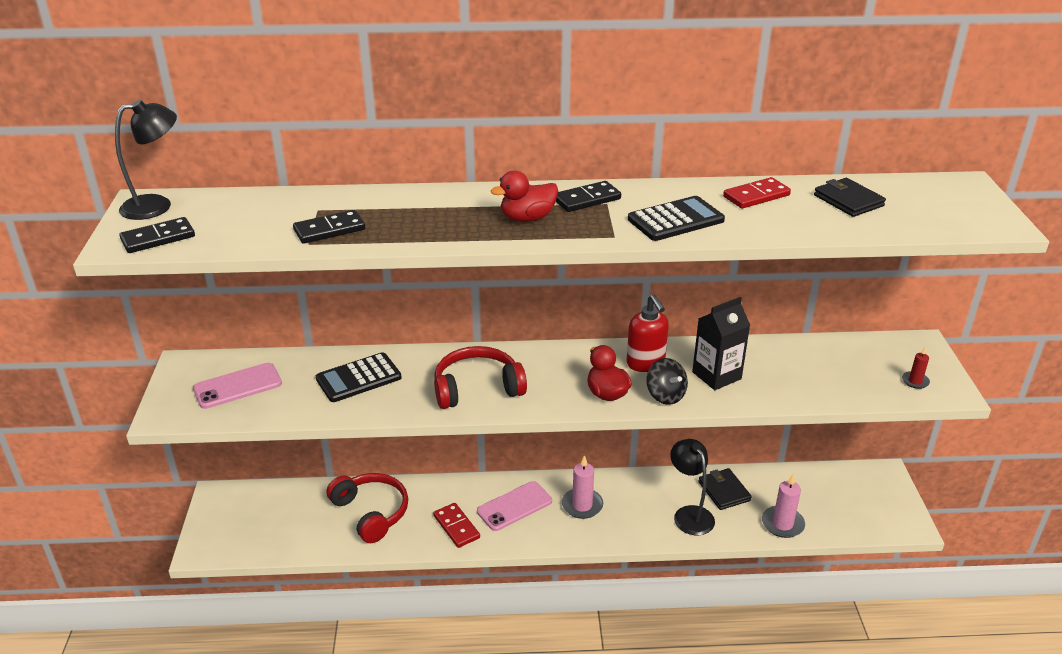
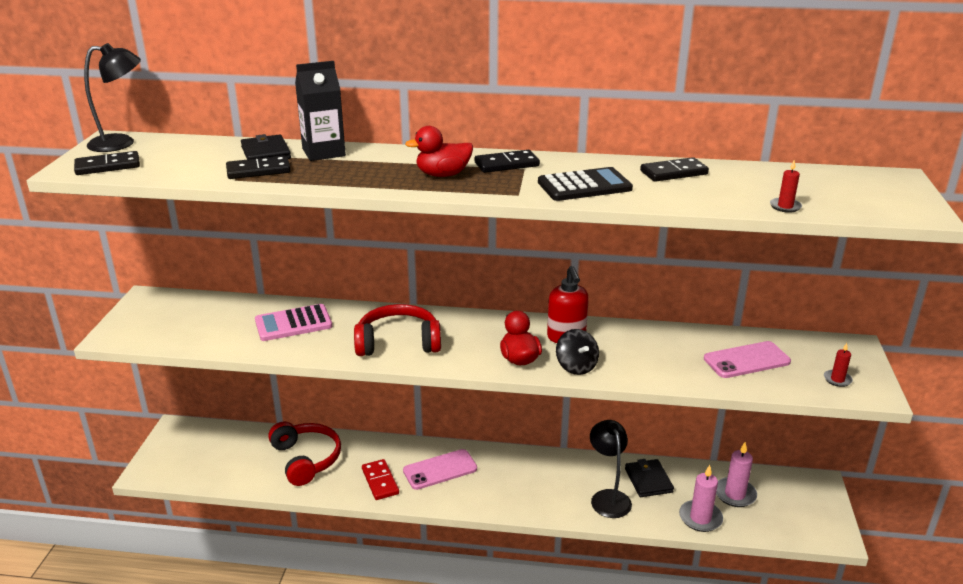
camera: 10 degrees right, 5 degrees down
(237, 386) = (185, 319): pink phone -> pink phone (746, 360)
(358, 378) = (293, 323): black calculator -> pink calculator
(582, 505) = (505, 476): pink candle -> pink candle (735, 494)
(716, 375) = (633, 354): black carton -> black carton (323, 152)
(756, 196) = (673, 173): red domino -> black domino
(848, 201) = (766, 183): black wallet -> black wallet (266, 153)
(876, 228) = (785, 206): none -> red candle

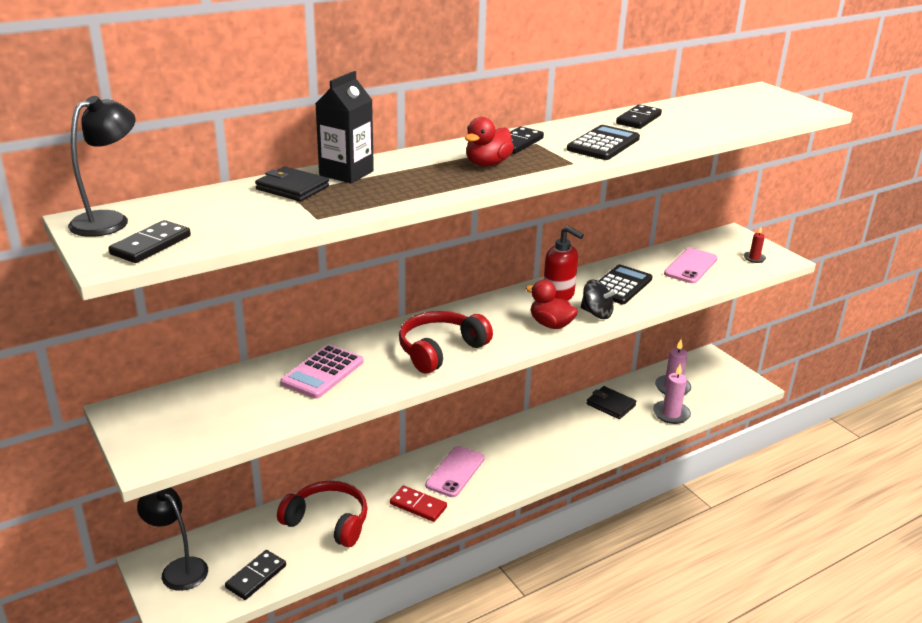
camera: 40 degrees left, 0 degrees up
(258, 171) = (323, 204): black domino -> black domino (256, 577)
(608, 497) = (599, 430): black lamp -> black lamp (178, 569)
(640, 351) = (620, 285): none -> black calculator
(785, 206) = (744, 124): red candle -> none

